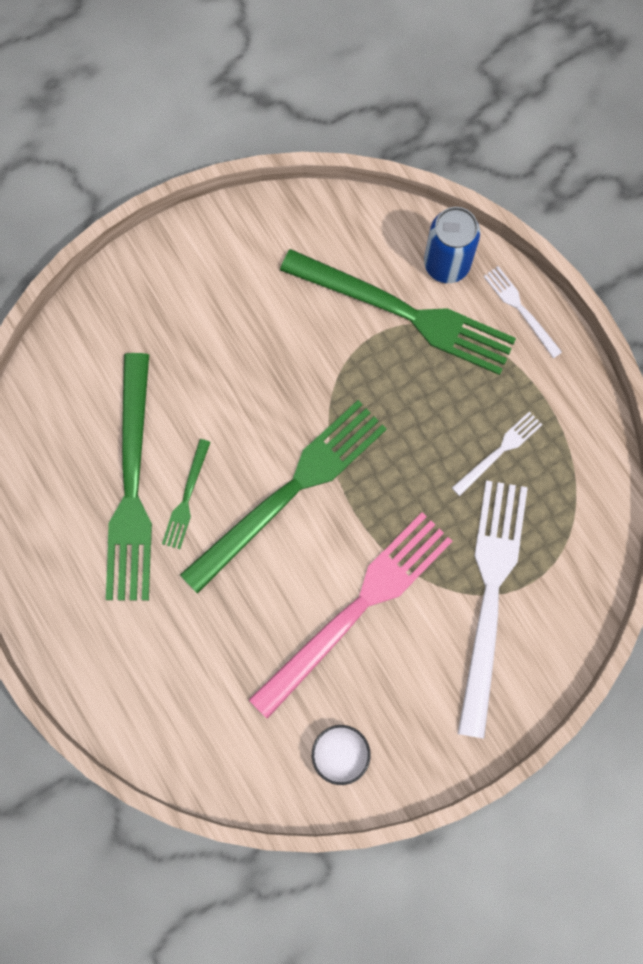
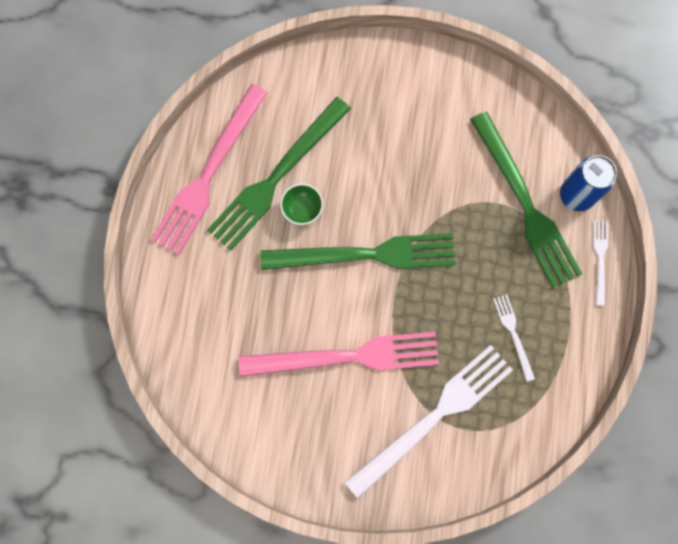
camera: 40 degrees right, 0 degrees up
(58, 540) = (209, 174): none -> pink fork
(186, 498) = (302, 209): green fork -> green bowl
(340, 754) = (265, 434): white bowl -> none
(499, 451) = (513, 334): white fork -> white fork turned 105 degrees counterclockwise

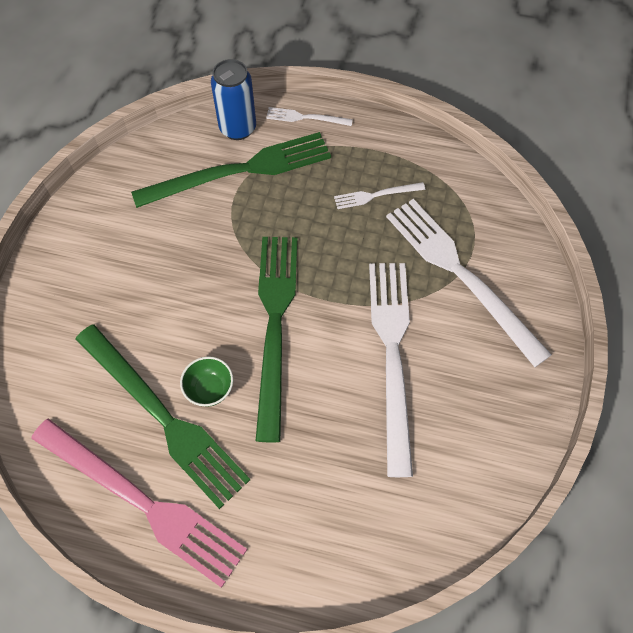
camera: 85 degrees left, 15 degrees down
(347, 356) = (392, 354): pink fork -> white fork

